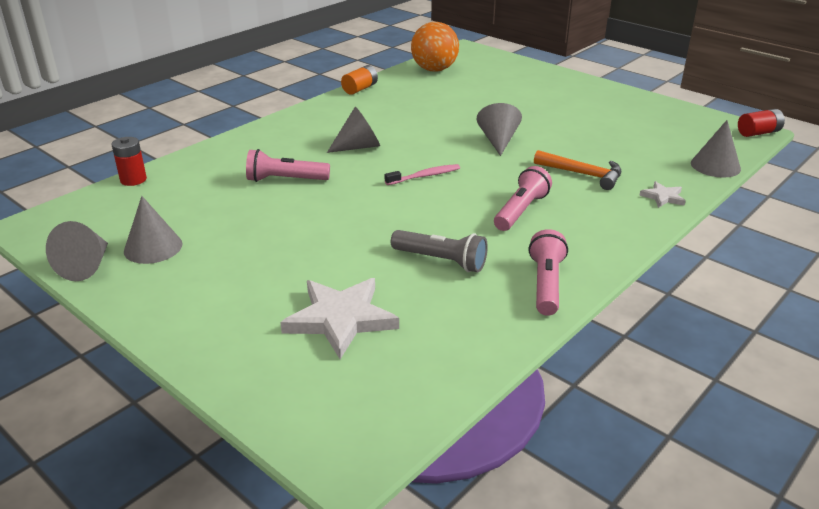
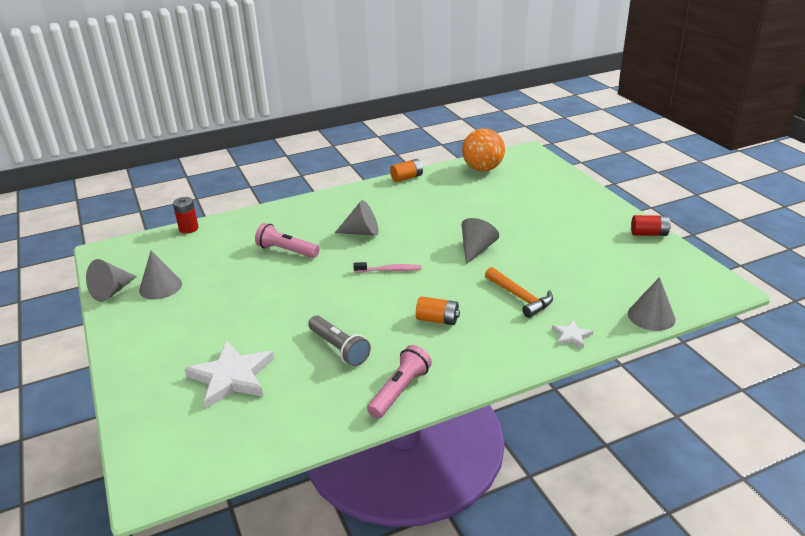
camera: 25 degrees right, 0 degrees up
(521, 211) = (437, 320): pink flashlight -> orange battery
(758, 133) = (729, 291): red battery -> red battery (649, 234)

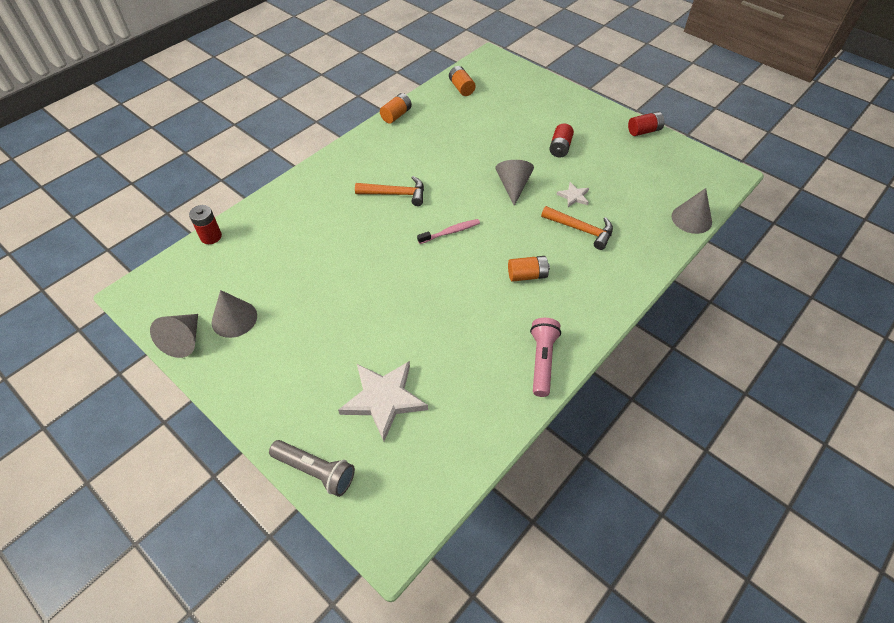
camera: 25 degrees left, 20 degrees up
(286, 251) = (336, 237): pink flashlight -> none
(339, 348) = (461, 334): grey flashlight -> grey flashlight (315, 471)
(362, 232) = (396, 194): grey cone -> orange hammer
(482, 169) = (461, 88): orange ball -> orange battery
(547, 230) = (560, 148): none -> red battery
(571, 336) = (644, 258): white star -> white star (574, 196)

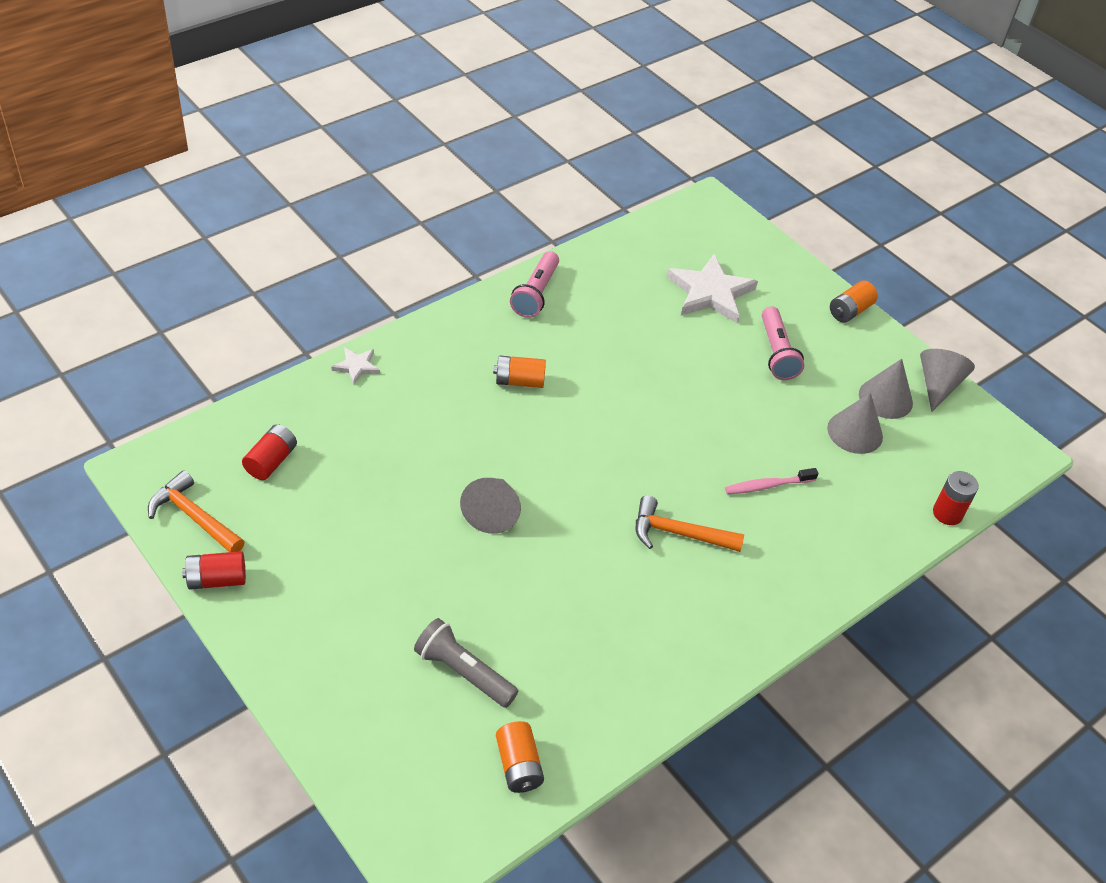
camera: 175 degrees left, 5 degrees down
(315, 471) = (776, 254): grey flashlight -> grey flashlight (463, 672)
(323, 344) = (776, 353): none -> pink flashlight
(396, 115) = (663, 709): orange battery -> orange battery (850, 311)
(450, 232) = (605, 456): pink toothbrush -> pink toothbrush (767, 486)
(560, 148) = (385, 572): red battery -> red battery (271, 461)
(574, 196) = (406, 477): white star -> white star (356, 366)
(581, 230) = (421, 425): orange hammer -> orange hammer (194, 517)
(691, 219) = (256, 411): grey cone -> grey cone (855, 432)

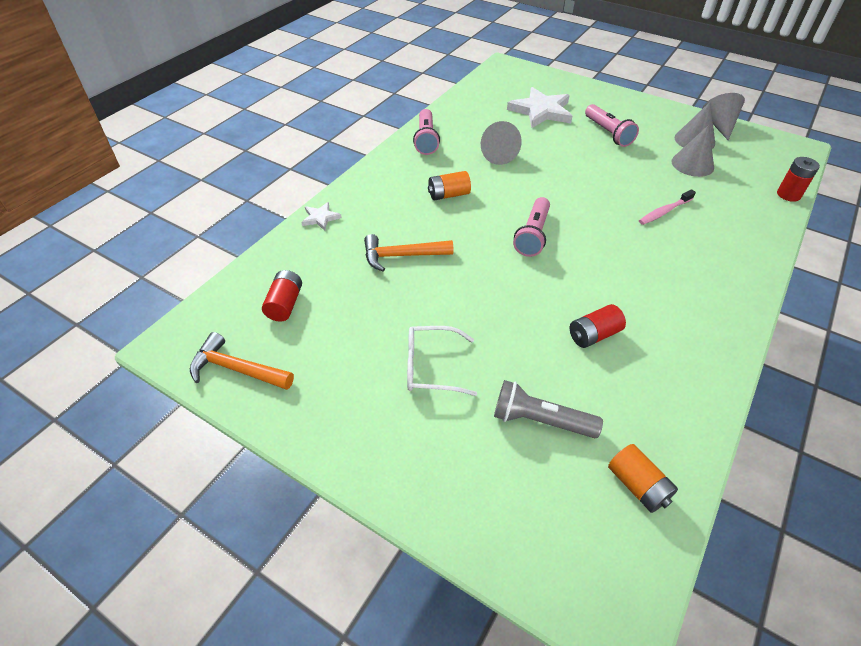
camera: 15 degrees left, 0 degrees up
(217, 579) = (281, 416): red battery -> red battery (593, 335)
(385, 580) = (431, 367): none -> white glasses
(492, 512) = (485, 288): grey cone -> grey cone (497, 154)
(586, 465) = (533, 235): none -> pink flashlight
(678, 533) = (629, 260): orange hammer -> orange hammer (401, 256)
(850, 311) = (634, 100): orange battery -> none

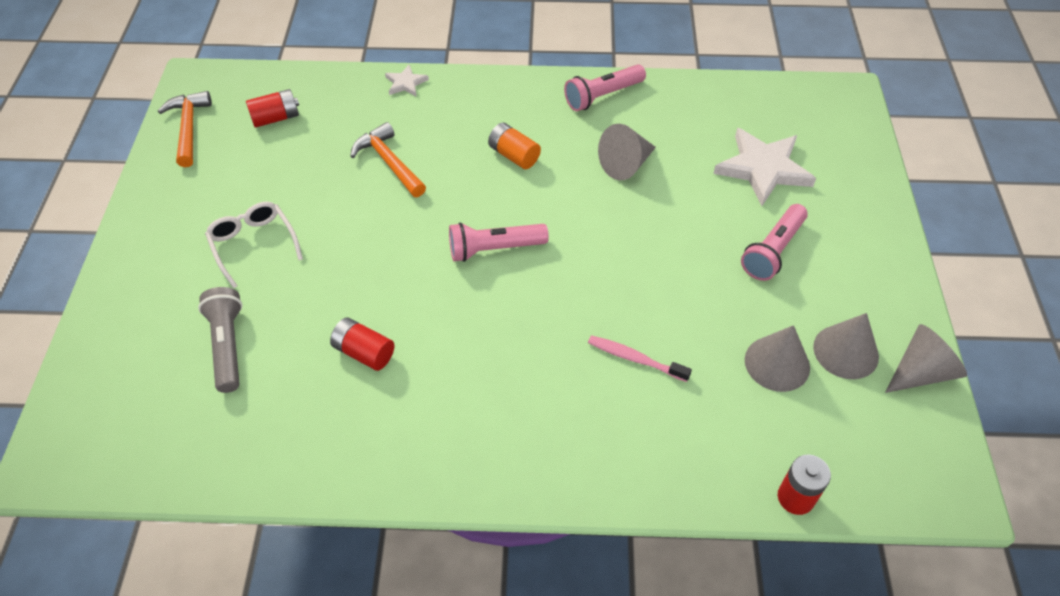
camera: 60 degrees right, 5 degrees up
(637, 486) = (184, 443): orange battery -> none

